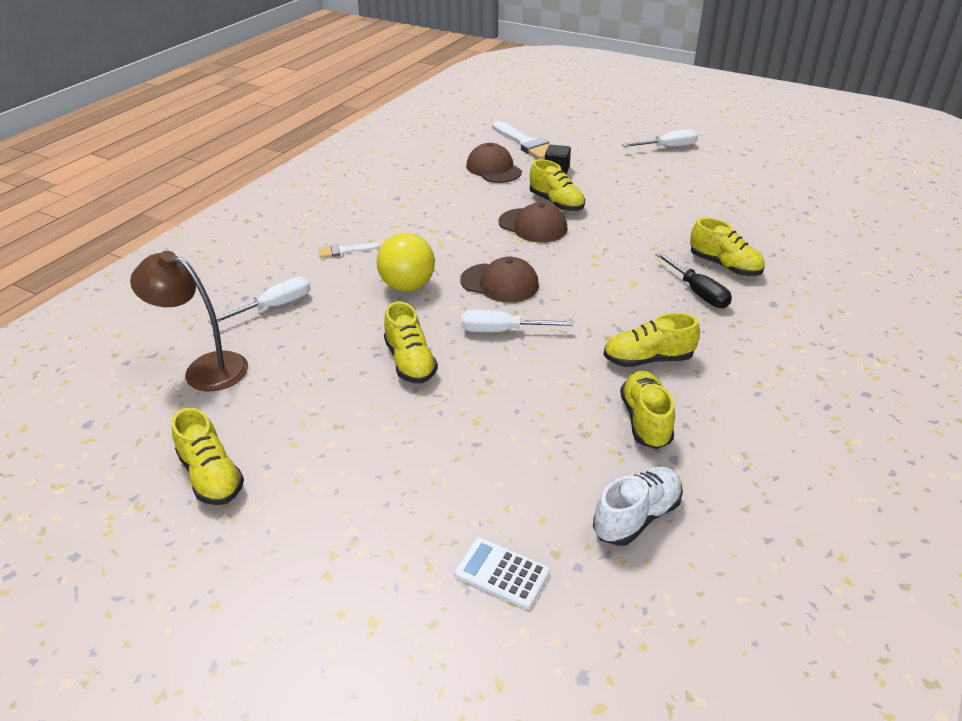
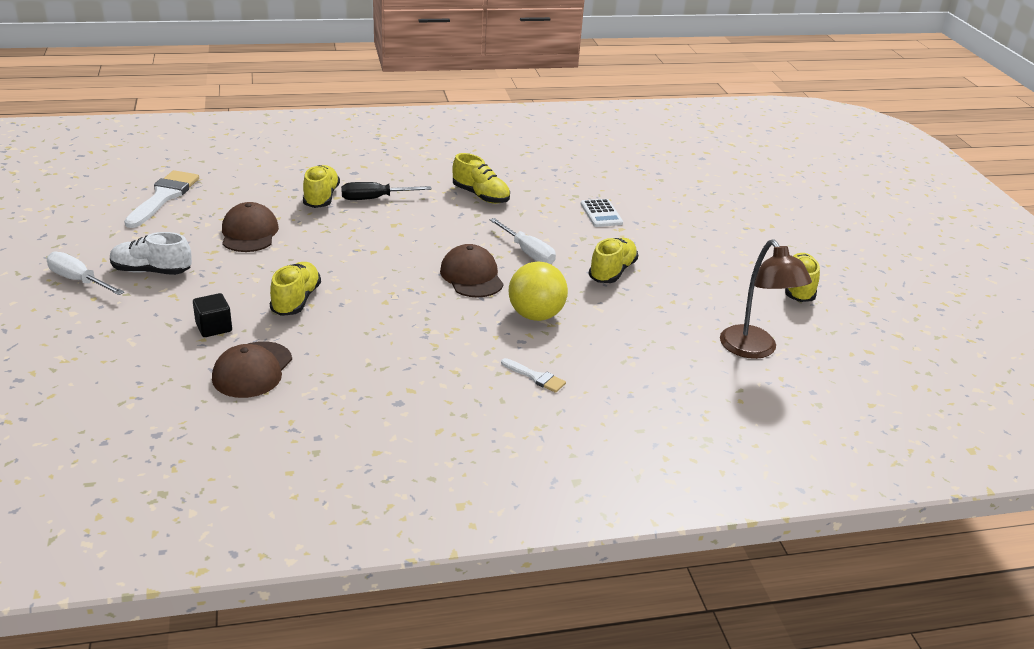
camera: 135 degrees left, 5 degrees down
(275, 306) = (655, 364): white screwdriver -> none
(502, 573) = (693, 187): white calculator -> white calculator (601, 214)
(526, 144) = (151, 377): white brush -> white brush (163, 197)
(533, 226) = (358, 296): brown cap -> brown cap (249, 233)
(636, 517) = (608, 168): white shoe -> white shoe (151, 271)
(645, 420) = (538, 183): yellow shoe -> none
(698, 292) = (374, 199): black screwdriver -> black screwdriver turned 120 degrees counterclockwise

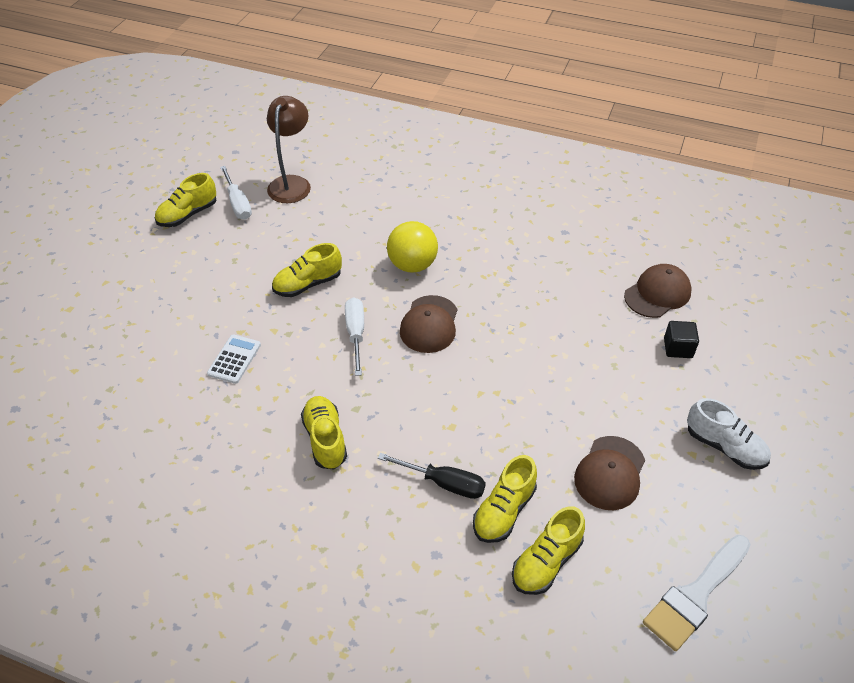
camera: 145 degrees left, 15 degrees up
(78, 280) = (799, 460): white screwdriver -> white screwdriver (238, 204)
(296, 300) = (598, 353): yellow shoe -> yellow shoe (546, 562)
(536, 377) = (459, 217): white brush -> none

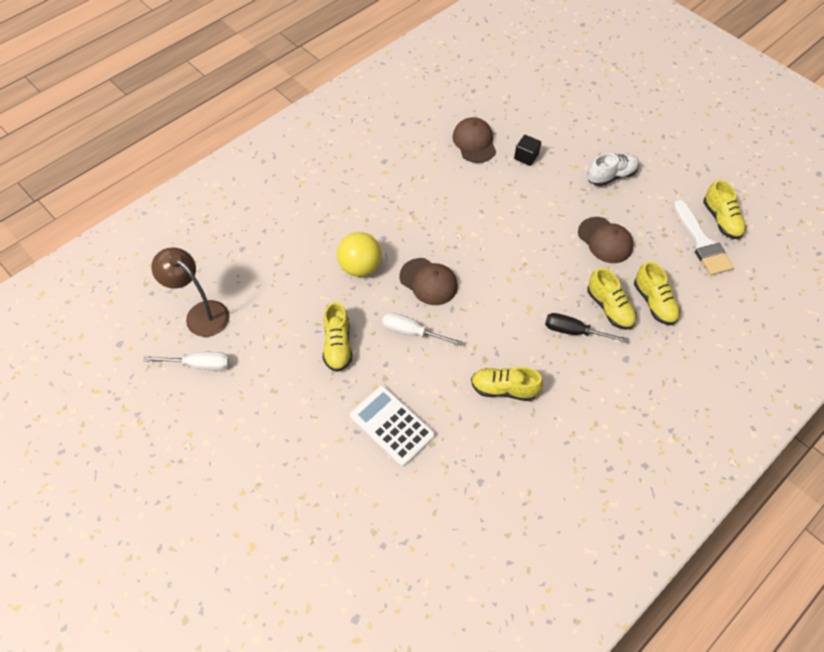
camera: 65 degrees left, 10 degrees up
(188, 215) = (186, 410): yellow shoe -> yellow shoe (721, 220)
(234, 359) = (392, 425): white calculator -> white calculator, size x1.60
(444, 483) = (574, 331): black screwdriver -> black screwdriver turned 120 degrees counterclockwise

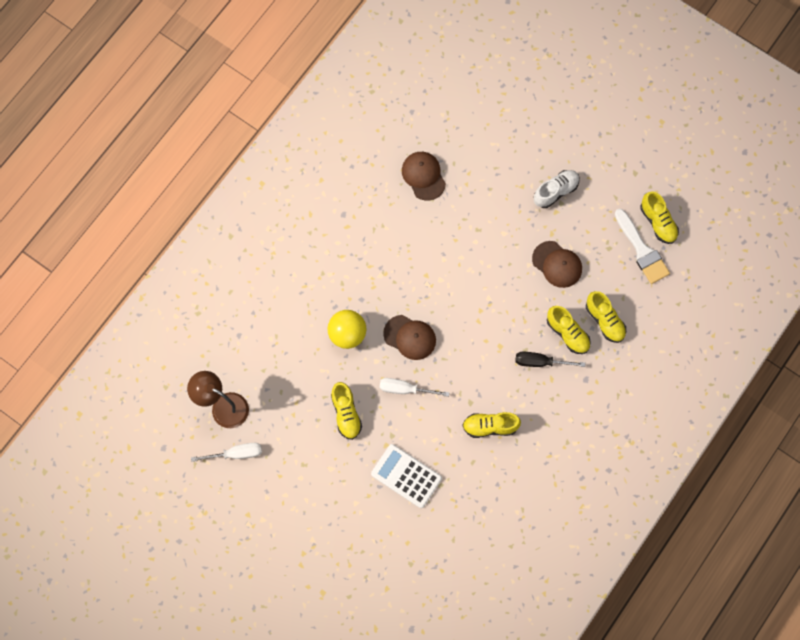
camera: 10 degrees left, 15 degrees up
(526, 157) = (474, 184): black cube -> none

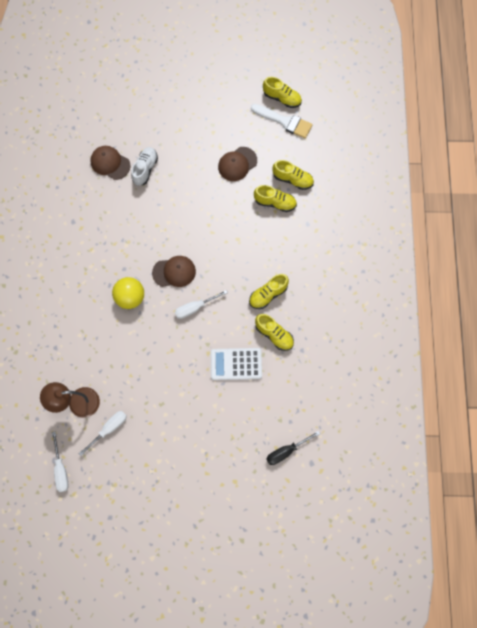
camera: 35 degrees left, 0 degrees up
(164, 461) = (61, 469): none -> white screwdriver
(346, 413) = (166, 350): yellow shoe -> yellow shoe (274, 334)
(540, 362) = (270, 232): black screwdriver -> black screwdriver (286, 451)
(555, 191) = (204, 119): white shoe -> white shoe (145, 169)
(557, 264) = (237, 164): brown cap -> brown cap turned 135 degrees clockwise

